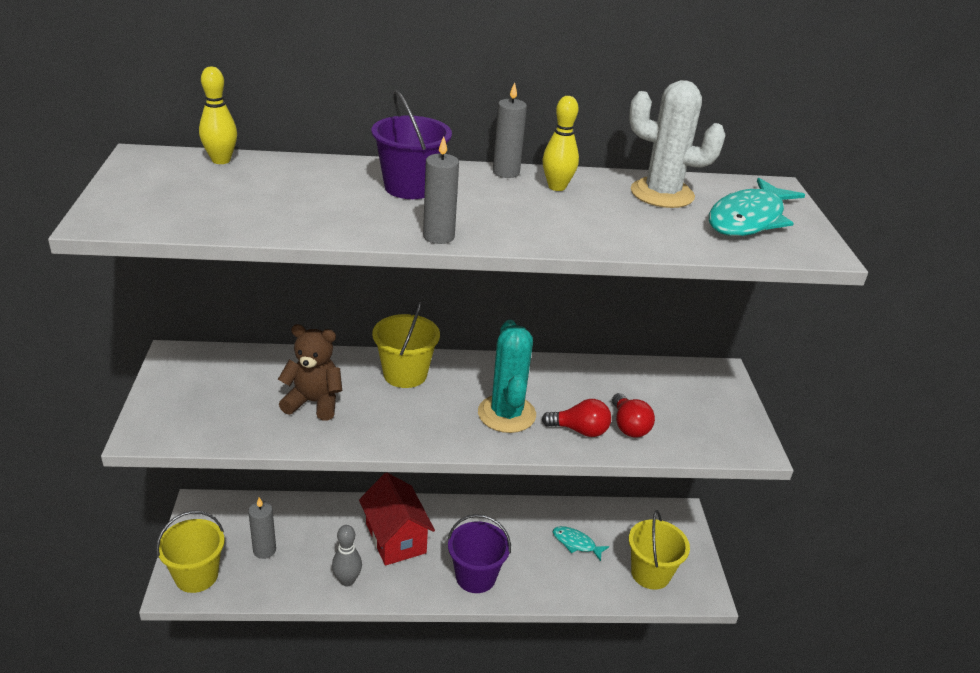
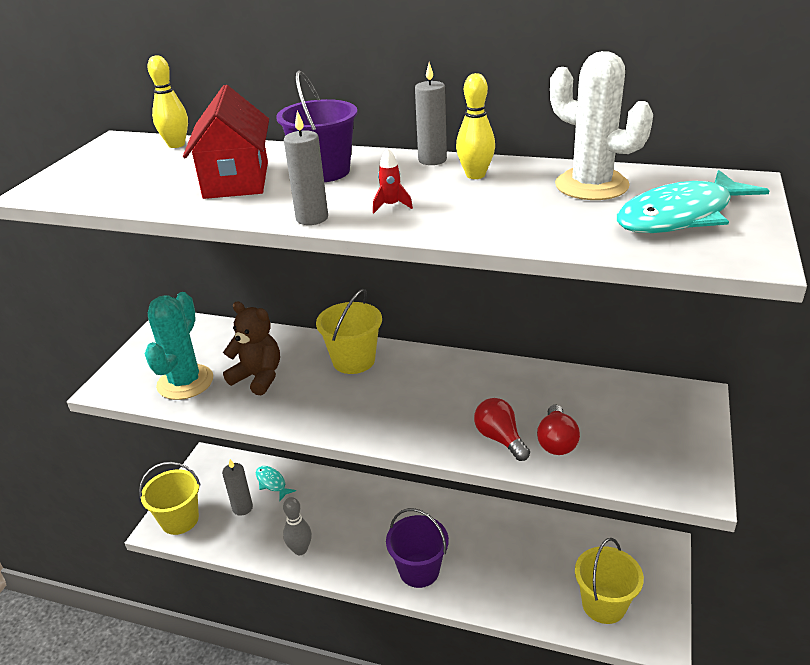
camera: 25 degrees right, 0 degrees up
(395, 538) = (359, 518): red house -> red house (236, 180)
(504, 220) = (391, 206): none -> red rocket
(506, 414) = (432, 411): turquoise cactus -> turquoise cactus (185, 382)
(576, 543) = (533, 557): turquoise fish -> turquoise fish (272, 483)
(580, 430) = (500, 438): red light bulb -> red light bulb turned 150 degrees counterclockwise

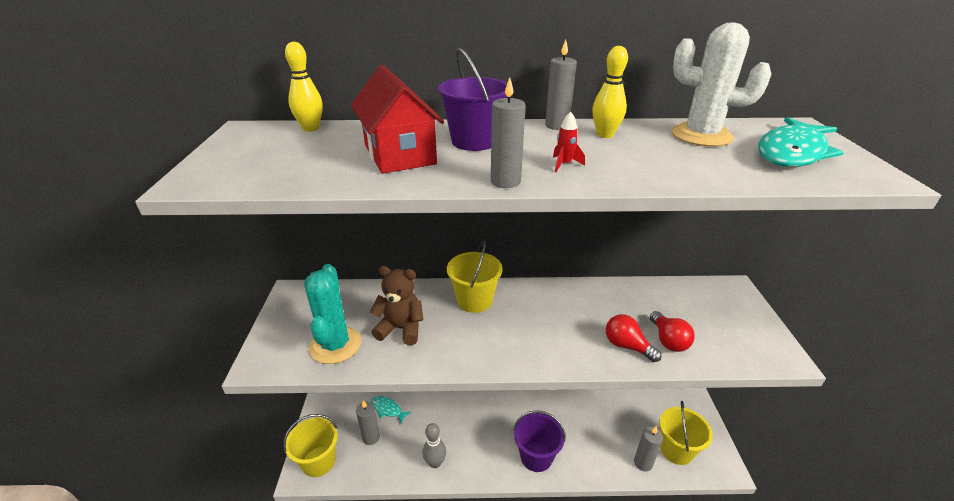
camera: 20 degrees left, 0 degrees up
(550, 609) = (643, 463): none -> grey candle

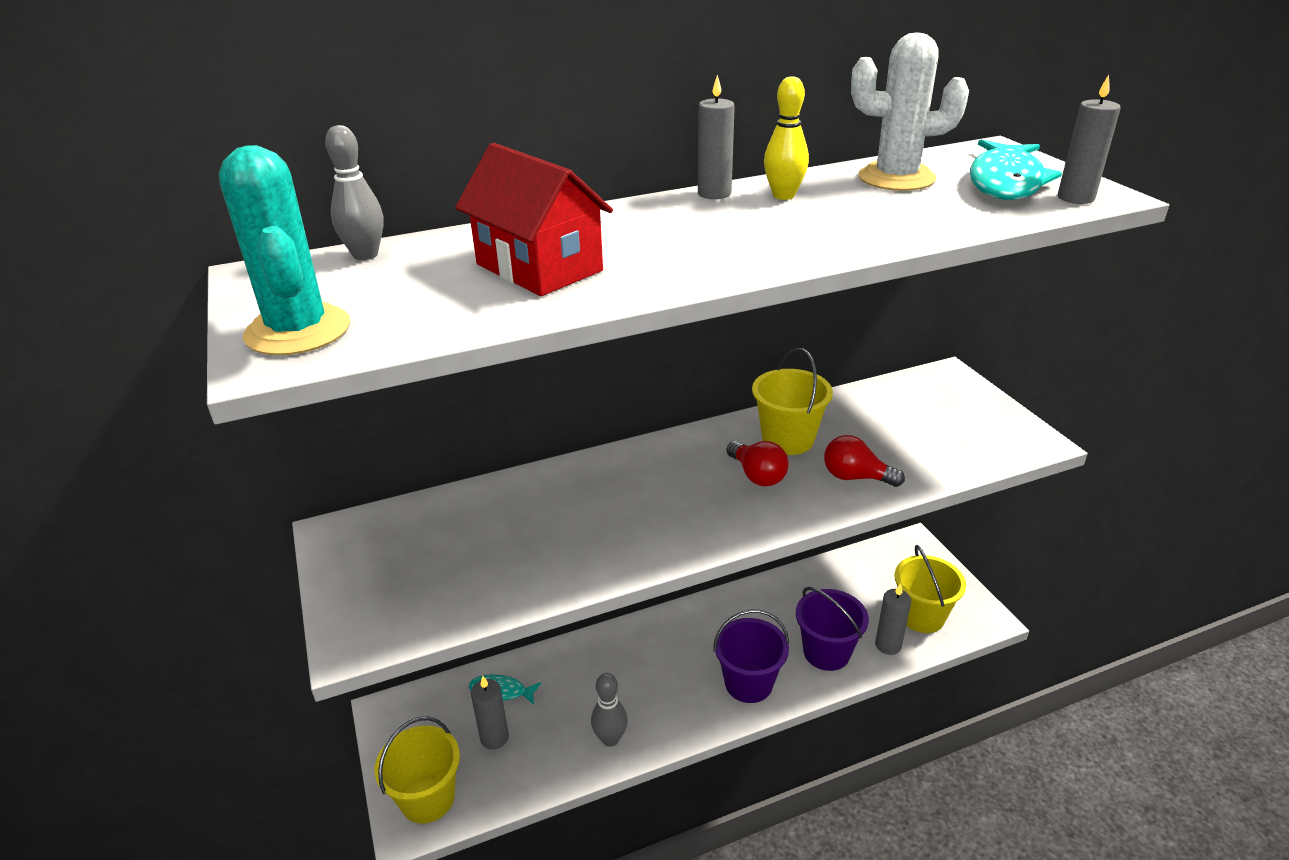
camera: 20 degrees left, 0 degrees up
(311, 128) = (365, 255): yellow bowling pin -> grey bowling pin
(335, 345) = (457, 584): turquoise cactus -> turquoise cactus (298, 331)
(401, 329) = (542, 537): brown teddy bear -> none
(474, 141) = (625, 232): purple bucket -> purple bucket (826, 652)
(474, 300) = (626, 473): yellow bucket -> yellow bucket (787, 439)
(505, 181) = (711, 276): grey candle -> grey candle (1075, 198)
(564, 164) = (765, 242): red rocket -> none
(668, 340) = (901, 457): red light bulb -> red light bulb (757, 475)

